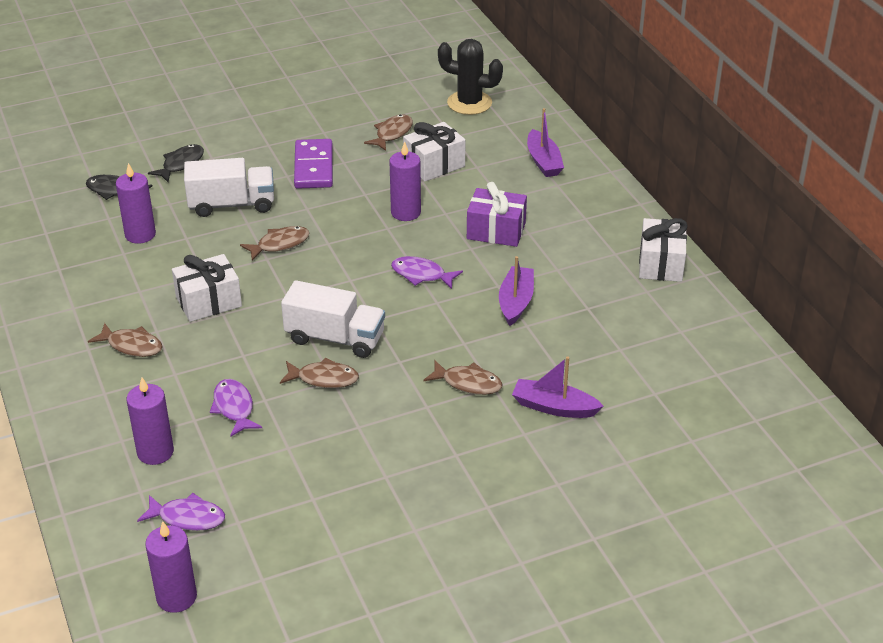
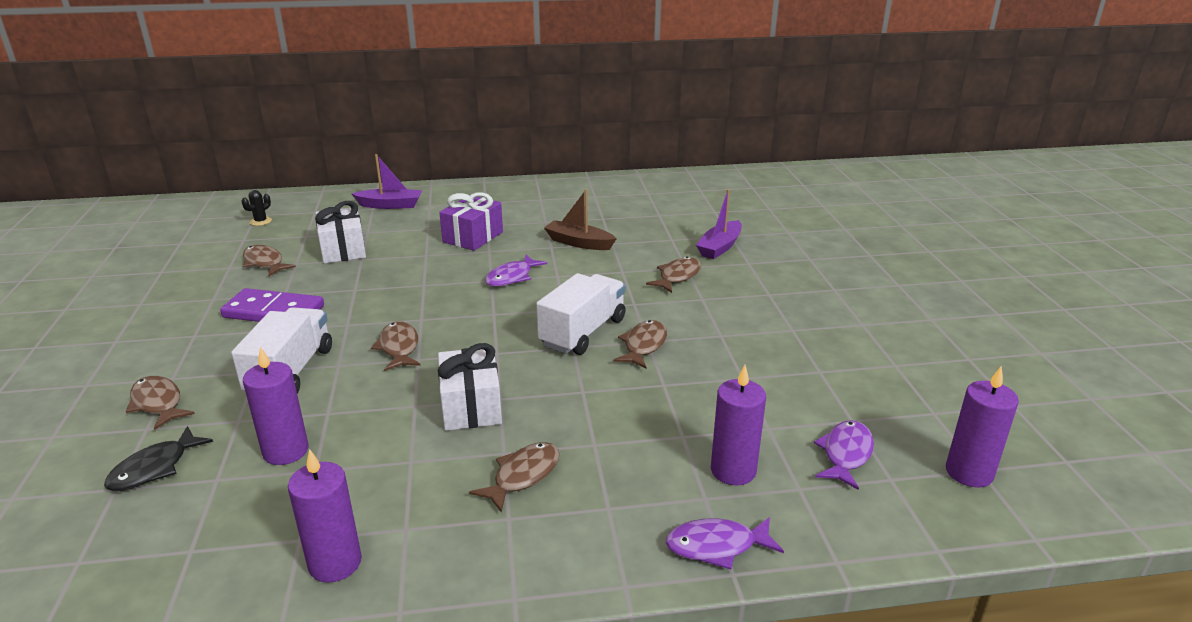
camera: 75 degrees left, 10 degrees down
(181, 164) = (158, 403): black fish -> brown fish
(234, 408) = (671, 405): purple fish -> purple fish (717, 546)
(405, 212) = (407, 272): purple candle -> purple candle (335, 563)
(469, 103) = (260, 221): black cactus -> black cactus, size x0.46
(516, 302) = (579, 243): purple boat -> brown boat
(661, 264) = (565, 187): white gift -> none

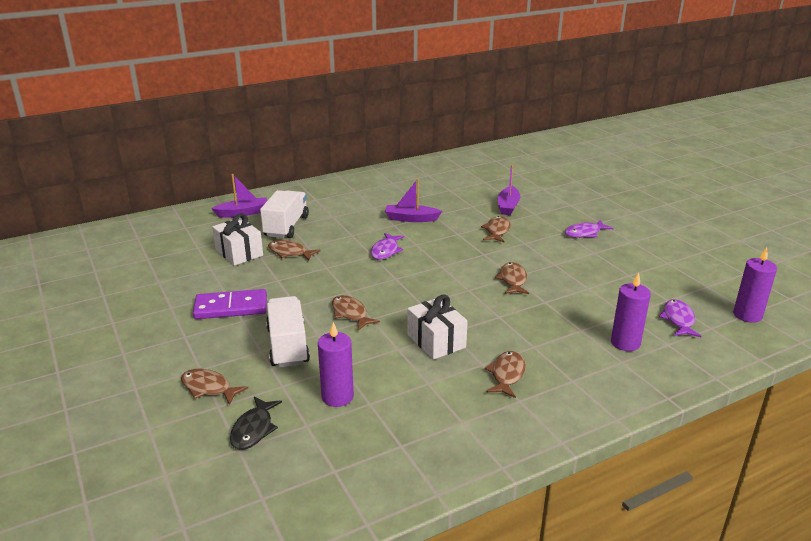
camera: 20 degrees left, 0 degrees up
(260, 221) = (147, 242): black cactus -> none
(265, 263) = (185, 273): brown fish -> brown fish (290, 252)
(335, 563) = (437, 452): purple candle -> none
(473, 237) = (330, 227): purple gift -> none
(579, 243) = (411, 219): brown boat -> purple boat
(583, 332) = (467, 279): white truck -> white truck (286, 227)
(717, 546) = (649, 386): purple fish -> purple fish (584, 233)

